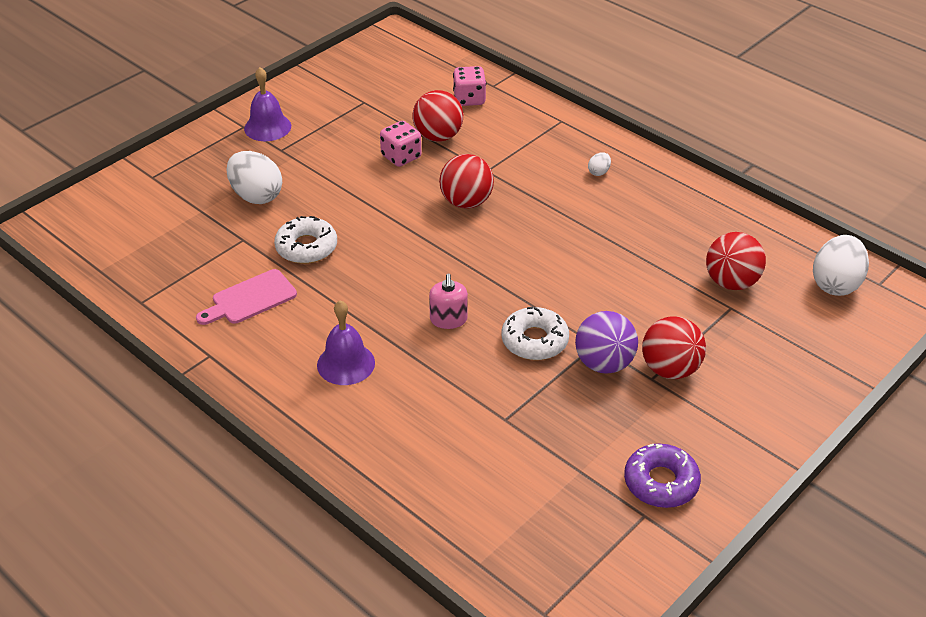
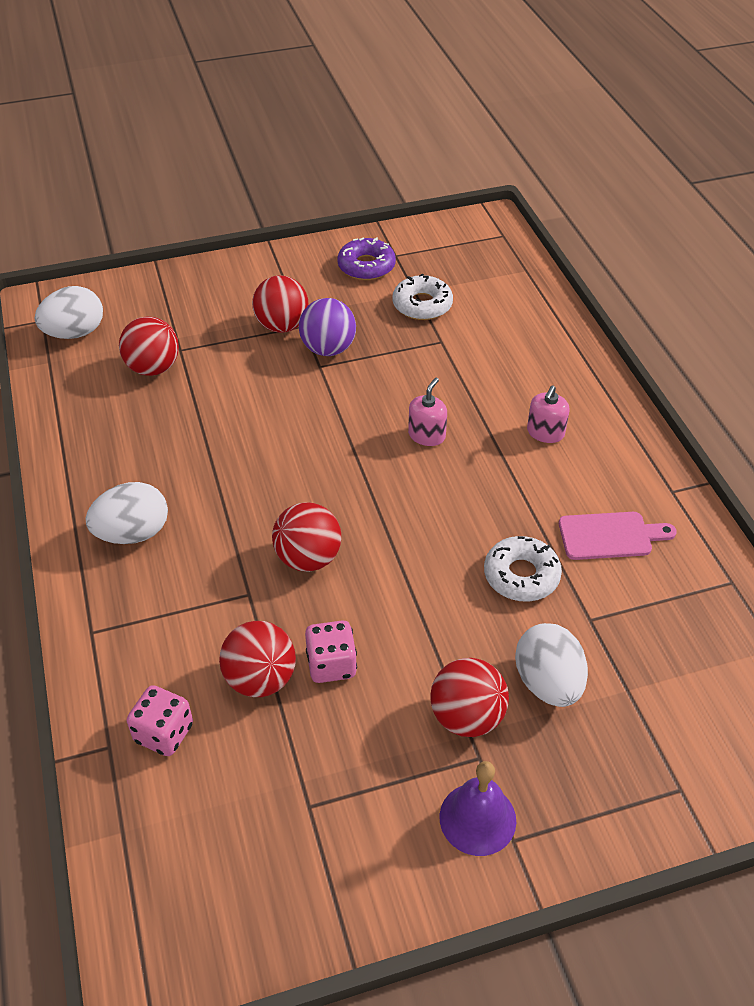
camera: 150 degrees left, 5 degrees up
(299, 163) = (466, 717): none -> red ball
(346, 363) = (545, 432): purple bell -> pink soap dispenser
(534, 341) = (367, 387): white donut -> white donut (422, 305)
(598, 172) = (133, 533): white egg -> white egg, size x2.24

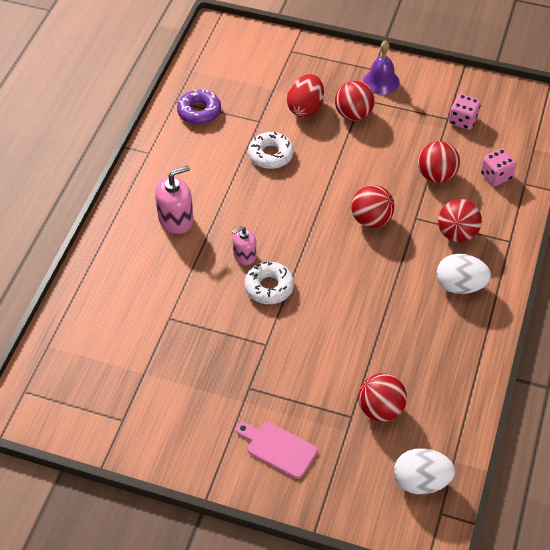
camera: 145 degrees left, 5 degrees up
(282, 326) = (264, 396): red ball -> red ball (457, 234)
(328, 349) = (249, 355): purple ball -> none
(331, 664) = (398, 164): pink dice -> pink dice (463, 121)
(366, 266) = (155, 421): purple donut -> purple donut (199, 112)
(422, 305) = (151, 357): white donut -> white donut (269, 287)
(545, 432) = (176, 219): pink soap dispenser -> pink soap dispenser, size x1.57
(548, 683) = (305, 108): white egg -> red egg
(610, 536) = (207, 149): pink cutting board -> pink cutting board (278, 448)

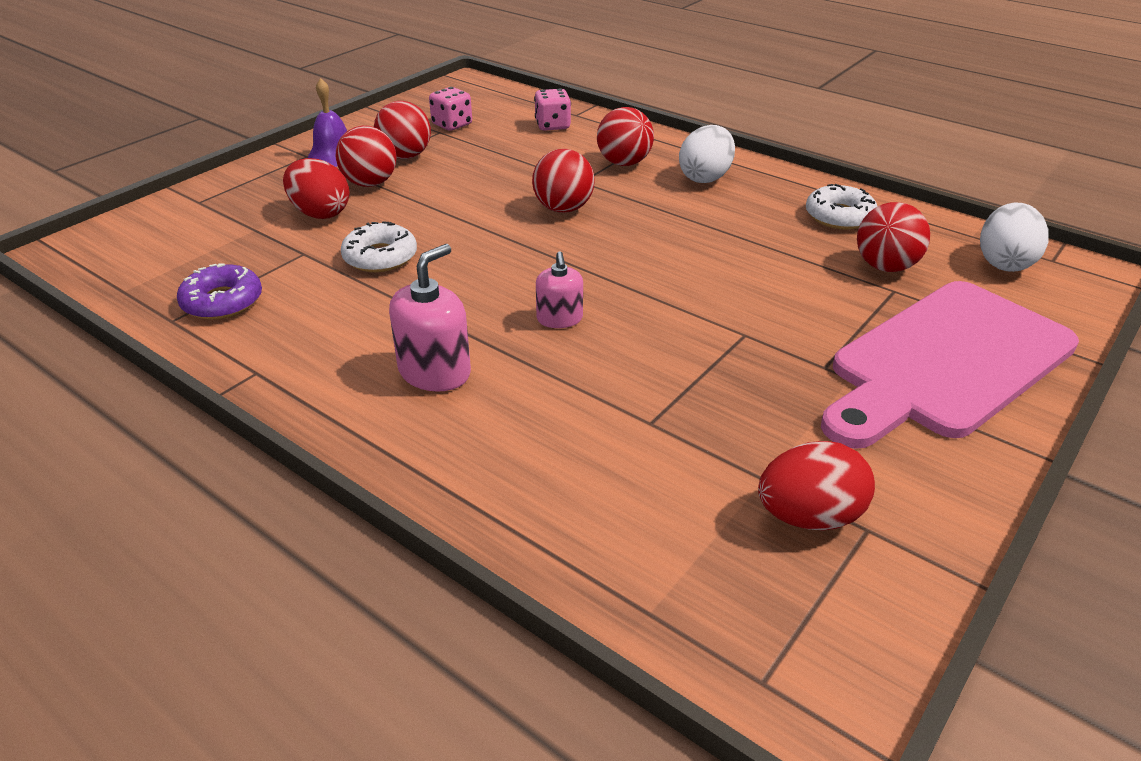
camera: 70 degrees left, 15 degrees down
(123, 395) = (809, 516): none -> red egg
(176, 219) = (434, 372): pink soap dispenser -> pink soap dispenser turned 45 degrees clockwise
(269, 287) = (635, 309): white donut -> white donut (839, 216)
(278, 448) = (945, 362): pink cutting board -> pink cutting board, size x2.32
(436, 175) = (523, 156): red ball -> red ball (405, 156)

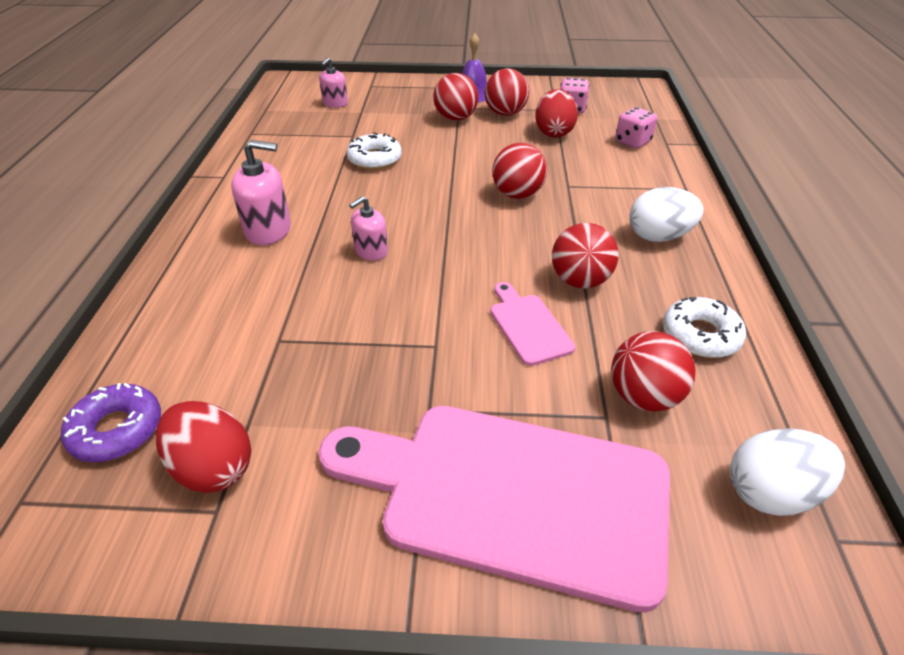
camera: 55 degrees right, 5 degrees up
(201, 238) = (335, 103): none -> pink soap dispenser
(222, 302) = (280, 137): purple donut -> purple donut (117, 430)
(320, 213) = (401, 120): red egg -> red egg (553, 132)
(624, 163) = (623, 191): red ball -> red ball (580, 281)
(761, 280) = (528, 325): none -> pink cutting board

